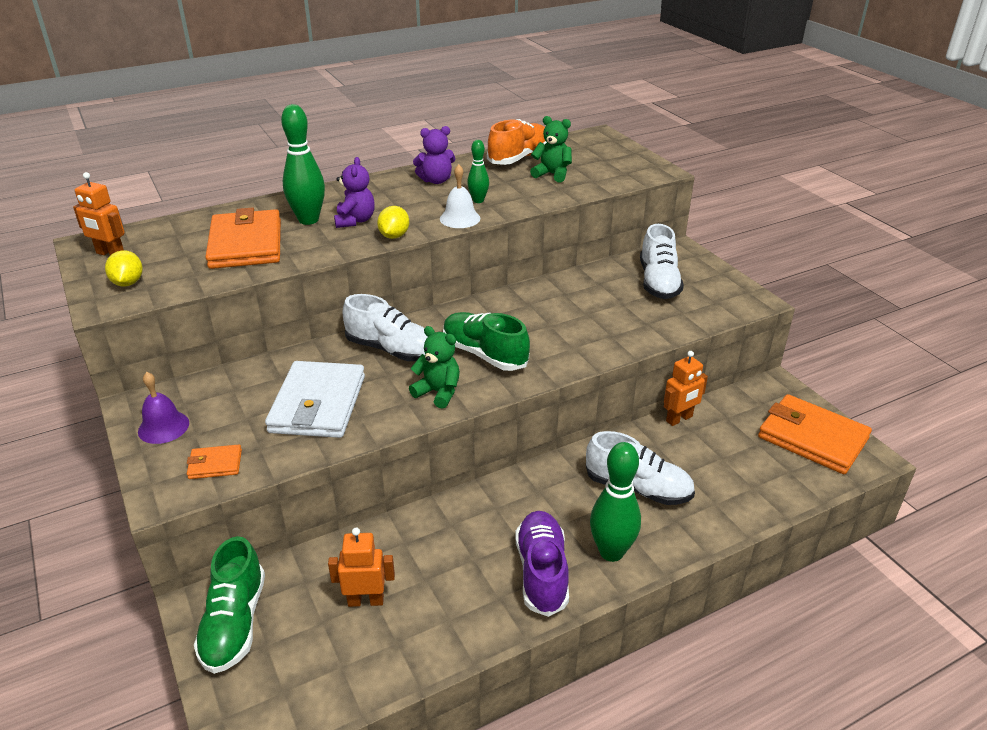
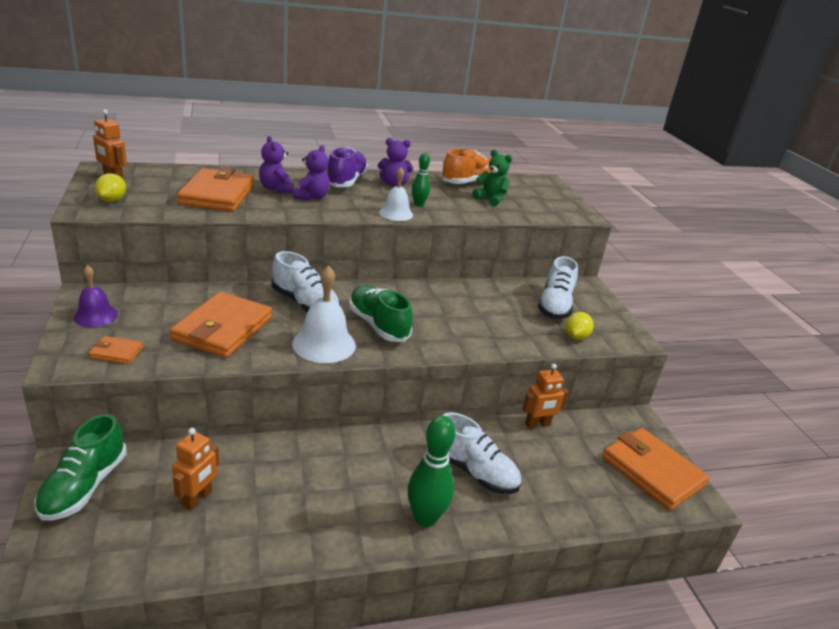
camera: 10 degrees right, 5 degrees down
(308, 220) = (276, 189): green bowling pin -> purple teddy bear
(318, 404) = (223, 329): white wallet -> orange wallet
(366, 600) = (197, 499): orange robot -> orange robot turned 105 degrees clockwise
(394, 236) = (335, 214): yellow lemon -> yellow lemon (575, 337)
(438, 392) = (324, 344): green teddy bear -> white bell
(542, 572) = (356, 518): purple shoe -> purple shoe (346, 181)

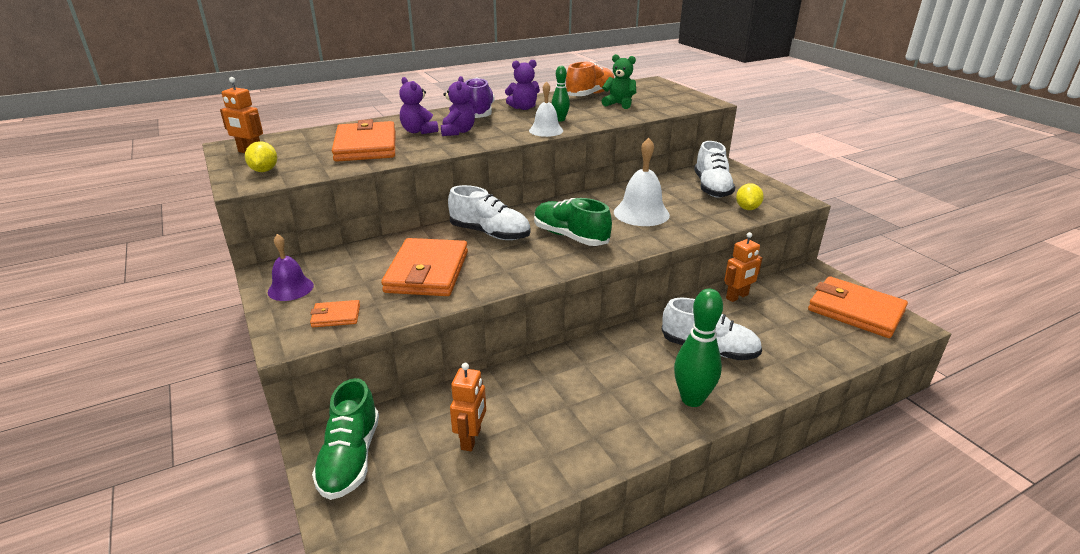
camera: 10 degrees left, 0 degrees up
(324, 344) = (532, 263): white bell -> white bell (641, 213)

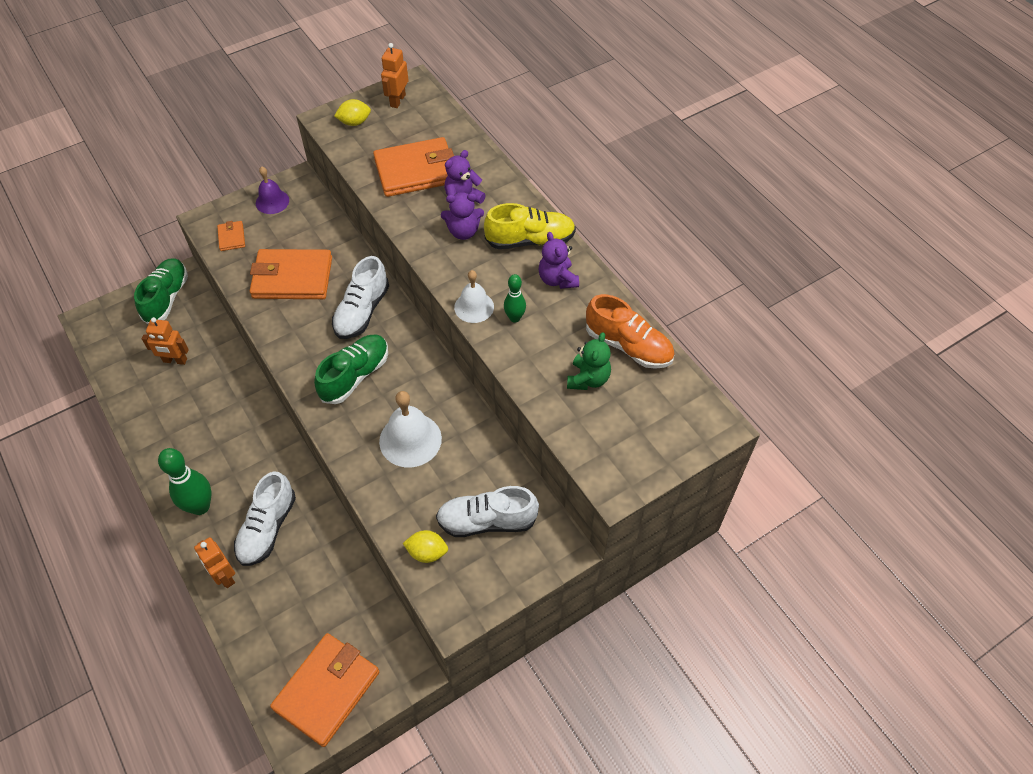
camera: 85 degrees right, 25 degrees up
(350, 458) = (166, 298): green shoe -> green shoe turned 105 degrees clockwise
(479, 113) = (530, 240): purple shoe -> yellow shoe
(737, 297) = (357, 568): orange robot -> orange robot (224, 576)

